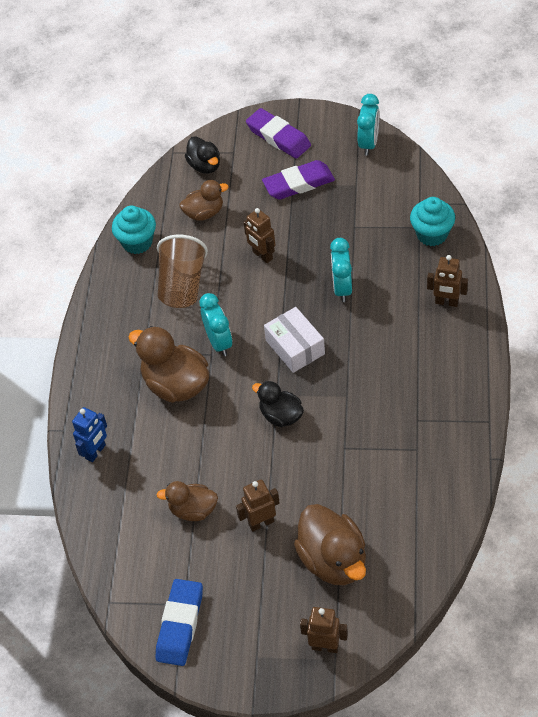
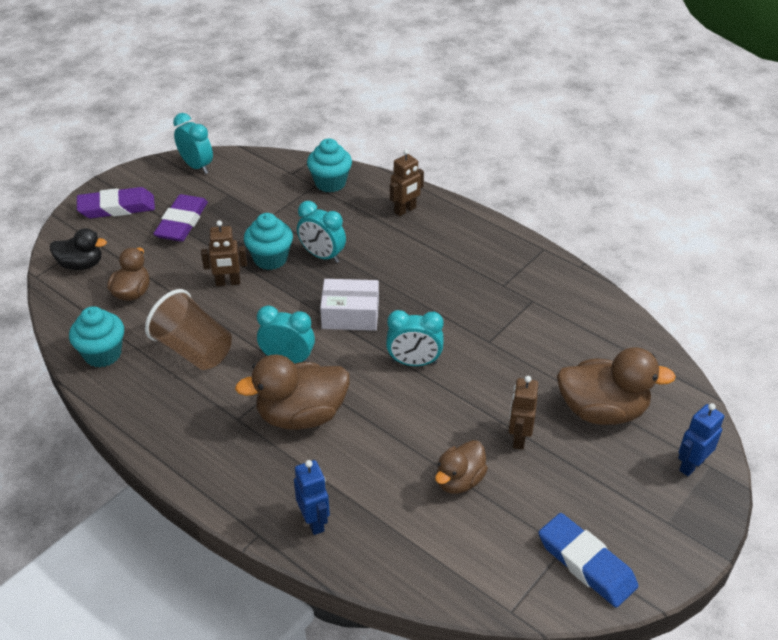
camera: 60 degrees left, 10 degrees down
(281, 416) = (414, 362): black duck -> turquoise clock
(309, 261) = (270, 259): none -> turquoise cupcake
(325, 646) = (691, 465): brown robot -> blue robot

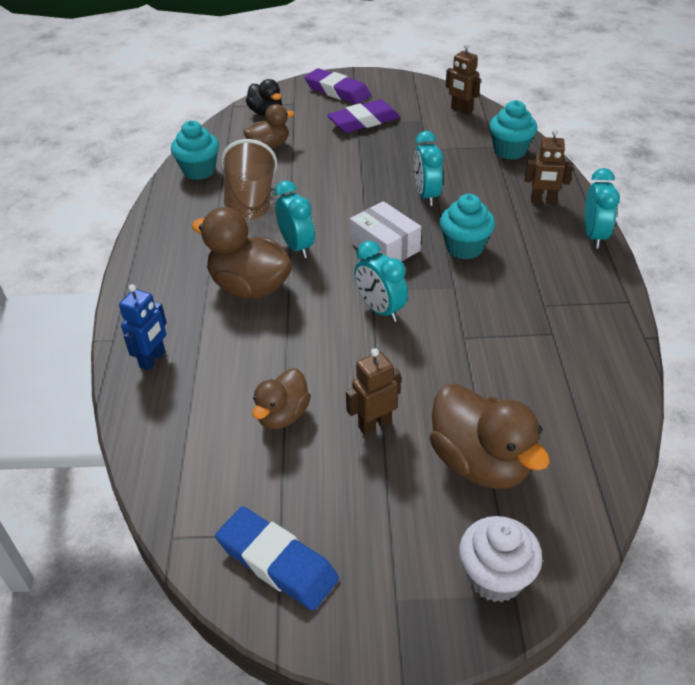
camera: 50 degrees right, 0 degrees up
(197, 166) = (427, 92): turquoise clock -> turquoise clock (594, 236)
(228, 282) = (335, 174): brown robot -> brown robot (461, 110)
(270, 259) = (386, 176): turquoise cupcake -> turquoise cupcake (464, 248)
(459, 480) = (282, 415): brown duck -> brown duck turned 60 degrees counterclockwise
(586, 563) = (277, 562): blue eraser -> blue eraser turned 60 degrees counterclockwise
(691, 465) = (495, 577): blue robot -> white cupcake

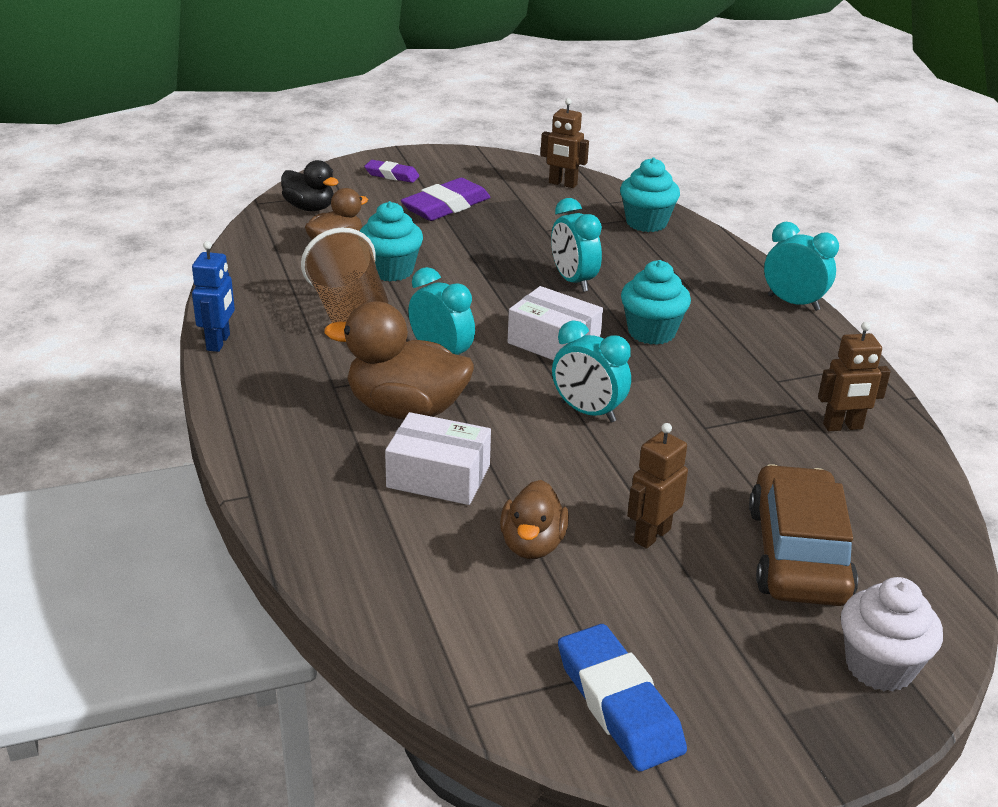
camera: 20 degrees left, 10 degrees down
(153, 359) = (321, 509): blue robot -> blue robot (219, 342)
(199, 171) = (255, 283): turquoise cupcake -> turquoise cupcake (391, 270)
(245, 346) = (438, 476): none -> white box
(277, 562) = (618, 704): blue eraser -> blue eraser turned 45 degrees clockwise
(337, 91) = (392, 175): purple eraser -> purple eraser, size x0.58
(480, 462) = (797, 554): brown duck -> brown car
(543, 201) = (715, 272): brown robot -> brown robot (843, 427)
(594, 236) = (793, 303): turquoise clock -> turquoise clock turned 45 degrees counterclockwise

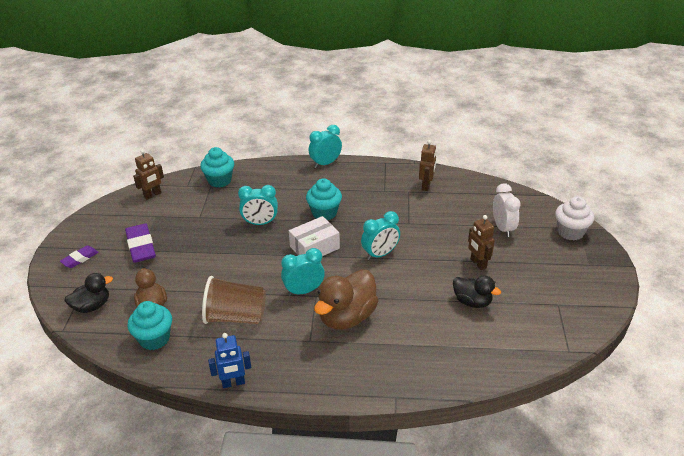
camera: 65 degrees left, 5 degrees up
(219, 342) = (233, 383): blue robot -> blue robot turned 135 degrees clockwise
(391, 270) = (200, 288): turquoise cupcake -> turquoise cupcake (154, 339)
(438, 476) = (409, 319): white box -> none
(532, 545) = (472, 302): brown duck -> black duck
(618, 704) = (576, 306): blue eraser -> none
(797, 554) = (503, 228): brown car -> white clock

